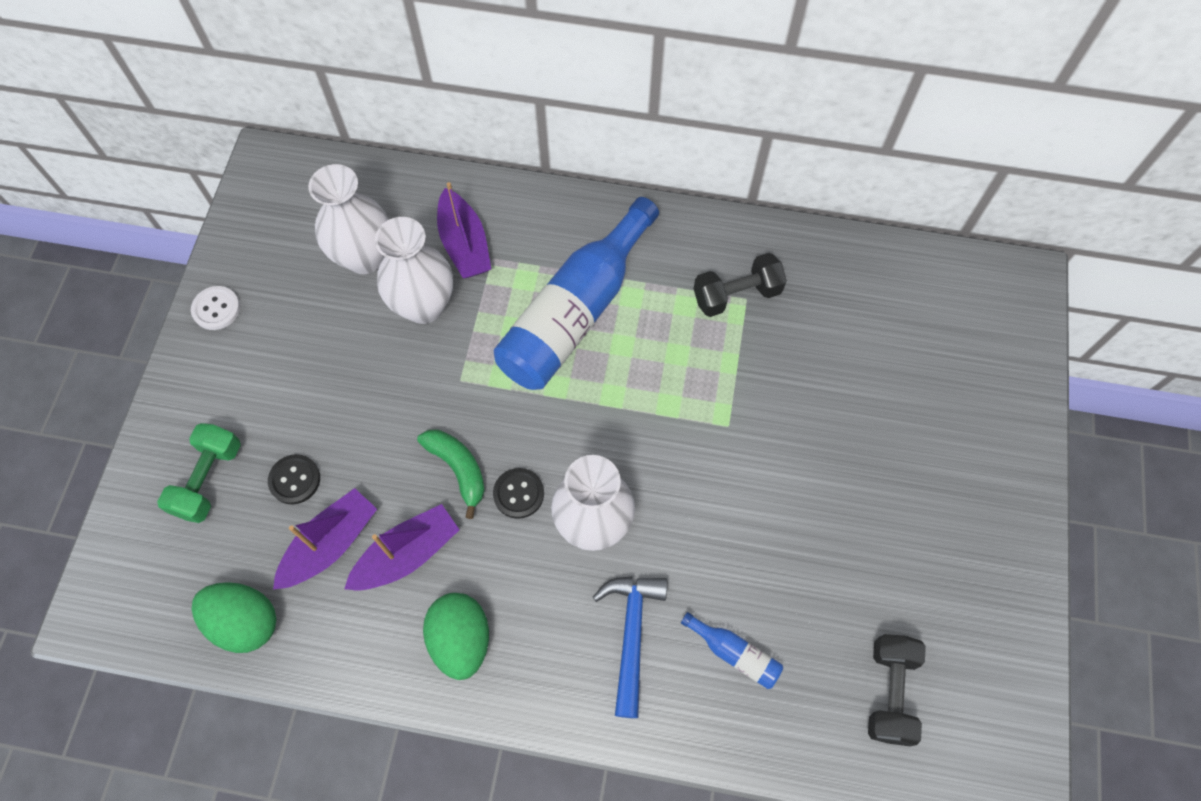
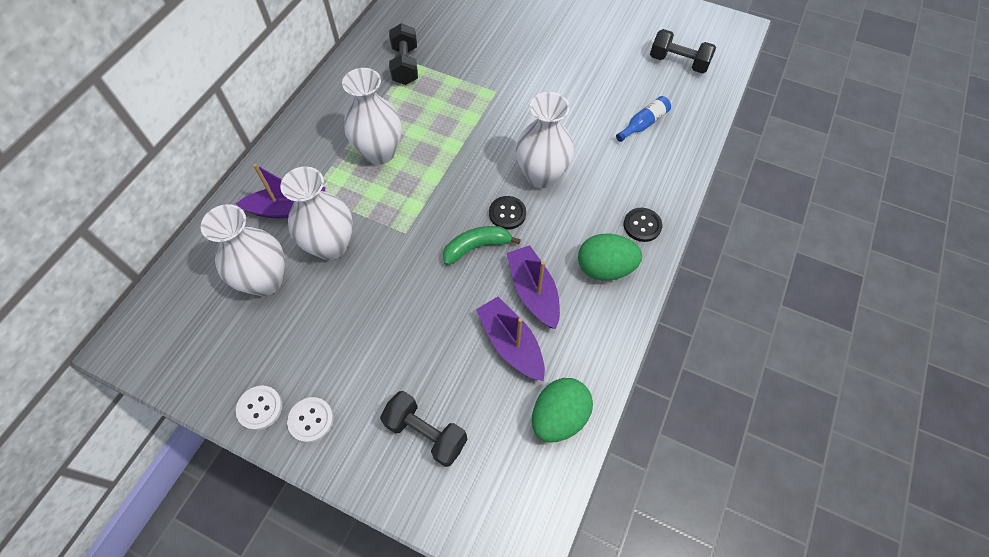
camera: 75 degrees left, 5 degrees down
(209, 361) = (311, 420): none -> white button
(209, 480) = (426, 433): green dumbbell -> black dumbbell
(295, 480) = (448, 363): black button -> black button (642, 225)
(575, 312) = (380, 152): blue bottle -> white vase
(631, 634) = (621, 171): blue hammer -> none

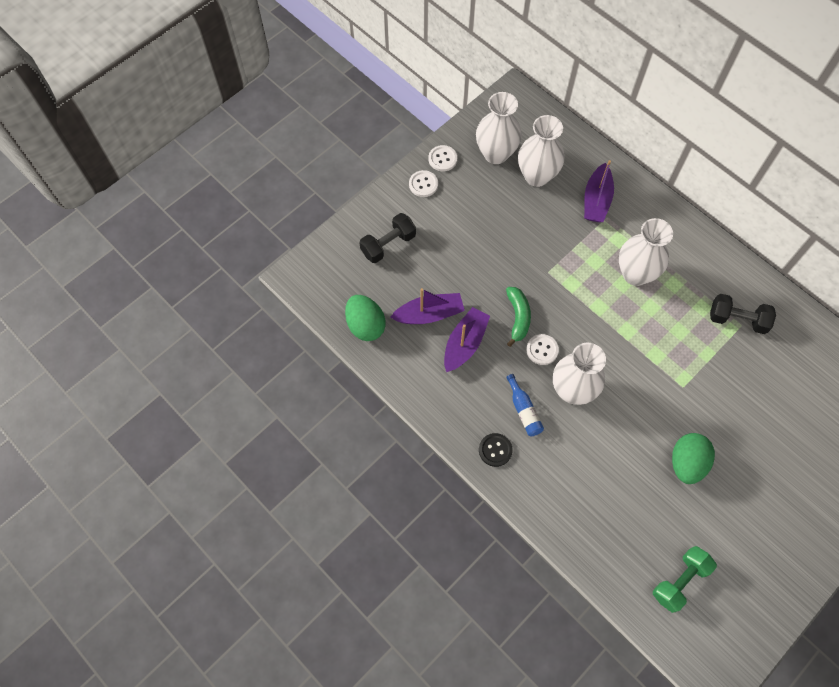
camera: 110 degrees right, 5 degrees up
(331, 246) = (553, 221): white vase -> white vase (496, 154)
(507, 213) = (542, 350): black button -> white button
(533, 292) = (464, 344): purple boat -> purple boat turned 60 degrees counterclockwise
(605, 268) = (466, 403): green egg -> green egg (686, 463)
(643, 124) = (606, 504): blue bottle -> blue bottle (524, 410)
(678, 62) = (679, 581): black dumbbell -> green dumbbell

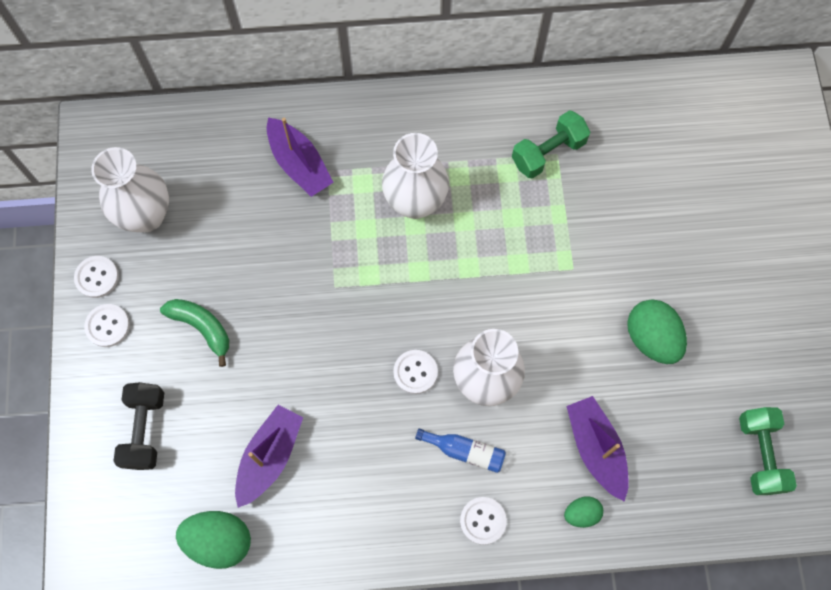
camera: 50 degrees left, 5 degrees up
(464, 344) = (337, 448): purple boat -> purple boat (596, 449)
(495, 450) = (483, 521): black button -> white button
(518, 317) = (357, 364): green banana -> green banana (202, 327)
(536, 176) = (214, 197): white vase -> none
(548, 501) = (581, 513): none -> green egg
(737, 319) = (548, 152): black dumbbell -> green dumbbell

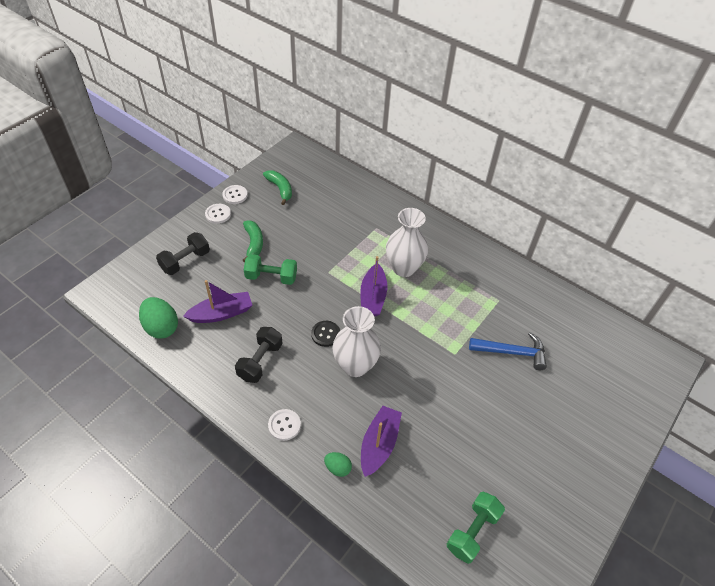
camera: 40 degrees right, 20 degrees down
(146, 215) = (280, 189): white vase -> green banana
(299, 164) = (366, 216): purple boat -> purple boat (373, 297)
(379, 473) = (260, 361): none -> black dumbbell
(415, 372) = (325, 334): white button -> black button
(465, 451) = (311, 387): blue bottle -> none
(548, 152) = (494, 296): green dumbbell -> green dumbbell (271, 277)
(627, 212) = (512, 352): none -> blue hammer
(651, 338) = (466, 419): green egg -> none

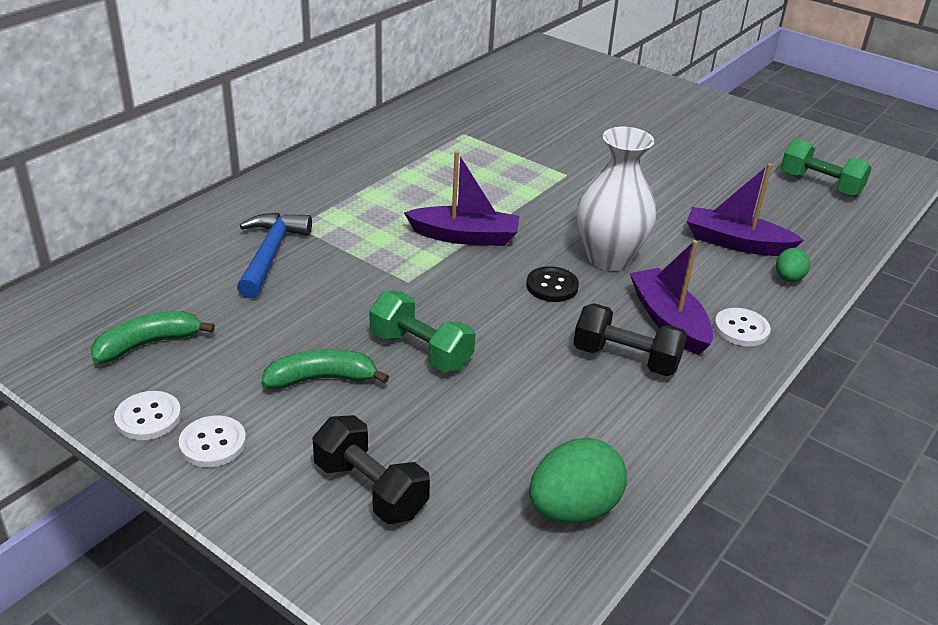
camera: 90 degrees left, 15 degrees down
(221, 313) = (522, 416): purple boat -> purple boat (668, 320)
(271, 277) = (421, 351): green dumbbell -> green dumbbell turned 60 degrees counterclockwise
(404, 268) = (399, 204): white vase -> none
(512, 352) = (554, 134): blue hammer -> blue hammer (270, 254)

